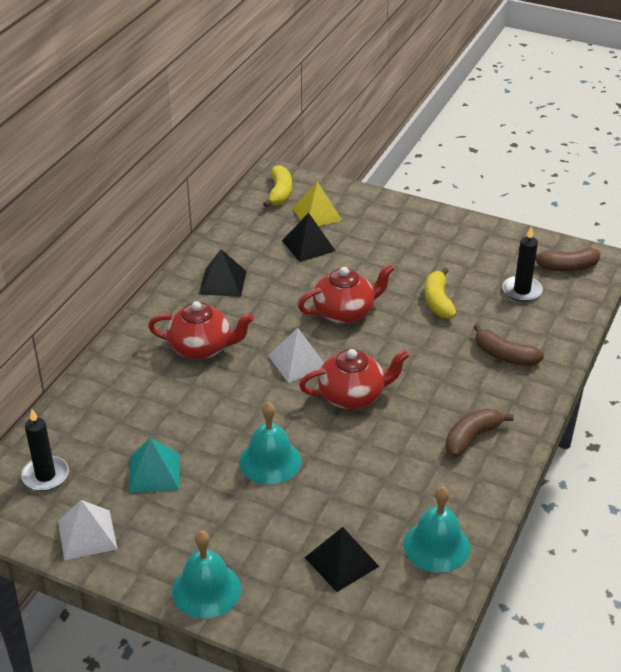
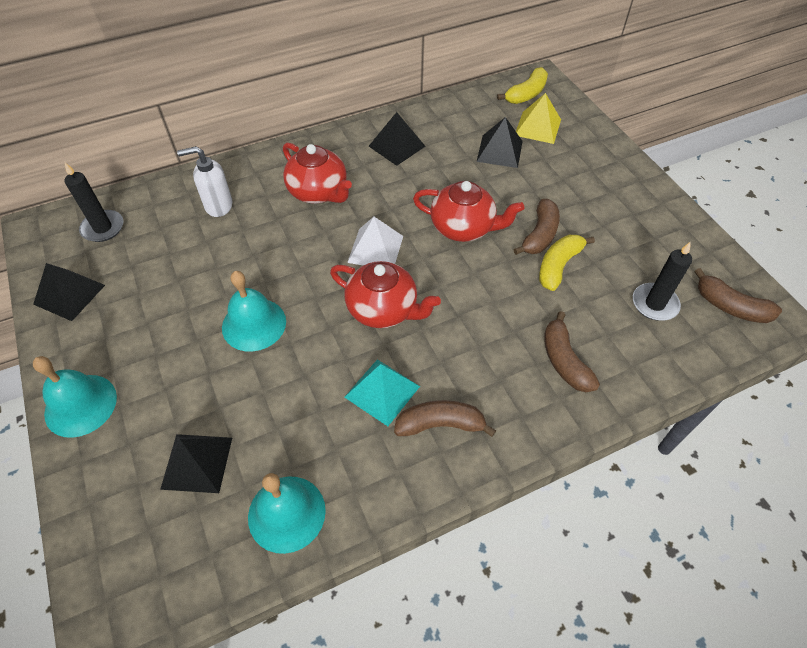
camera: 40 degrees right, 15 degrees up
(87, 535) = (69, 294): white pyramid -> black pyramid
(128, 403) = (218, 206): none -> white soap dispenser
(154, 472) = (167, 275): turquoise pyramid -> turquoise pyramid (382, 391)
(403, 288) = (540, 235): none -> brown banana

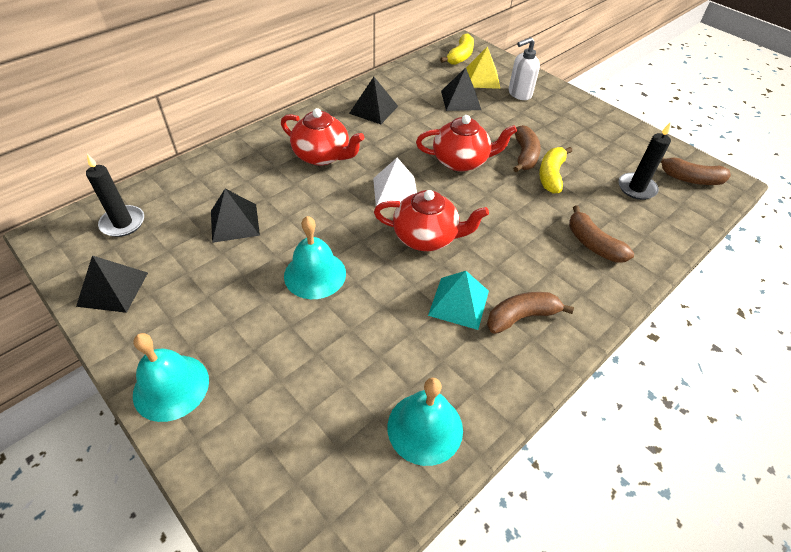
camera: 20 degrees left, 5 degrees down
(197, 462) = (317, 407): black pyramid -> black pyramid (234, 222)
(218, 206) = (233, 183): white soap dispenser -> white soap dispenser (519, 94)

